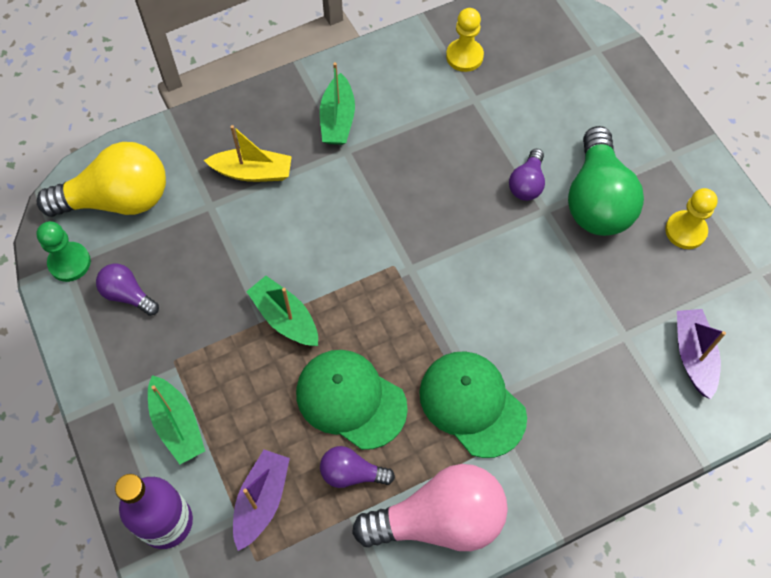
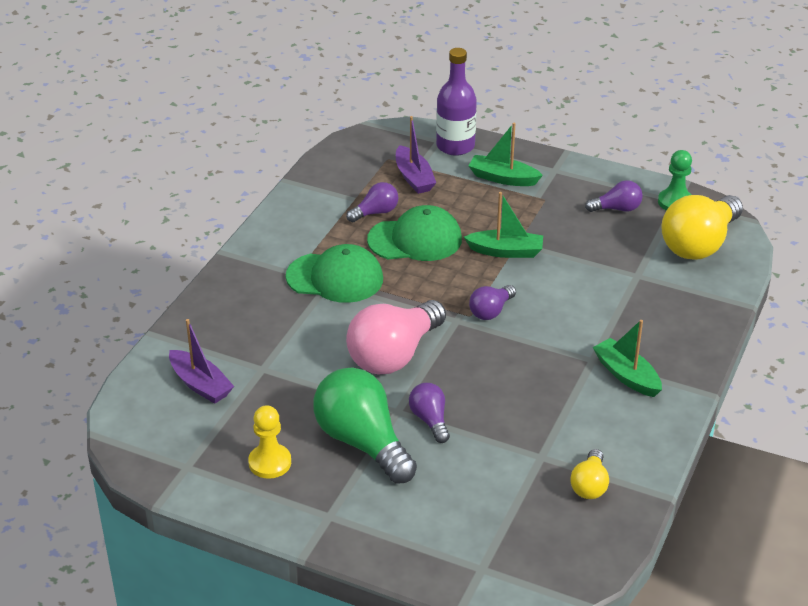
camera: 140 degrees right, 25 degrees down
(252, 172) = (638, 308): yellow boat -> none
(372, 257) = (491, 311): none -> purple light bulb
(439, 520) = (301, 222): pink light bulb -> pink light bulb (394, 355)
(464, 56) = (589, 485): yellow pawn -> yellow light bulb

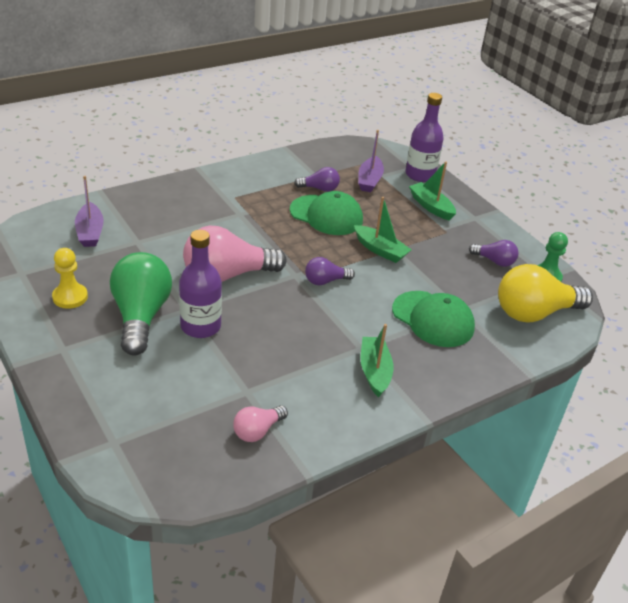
camera: 30 degrees right, 0 degrees up
(335, 278) = (247, 213): green cap -> green cap (433, 319)
(430, 420) = (200, 326): purple light bulb -> purple bottle
(589, 485) = (257, 431): yellow light bulb -> pink light bulb

